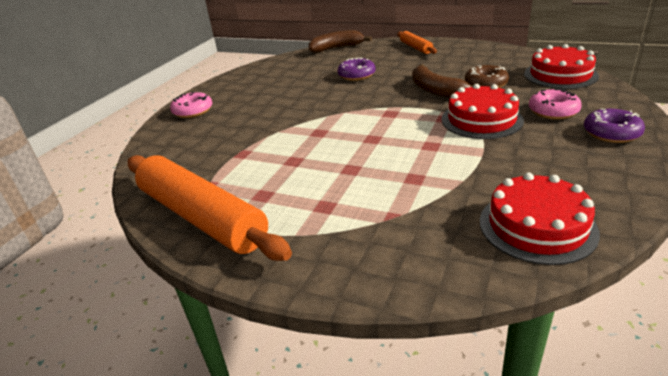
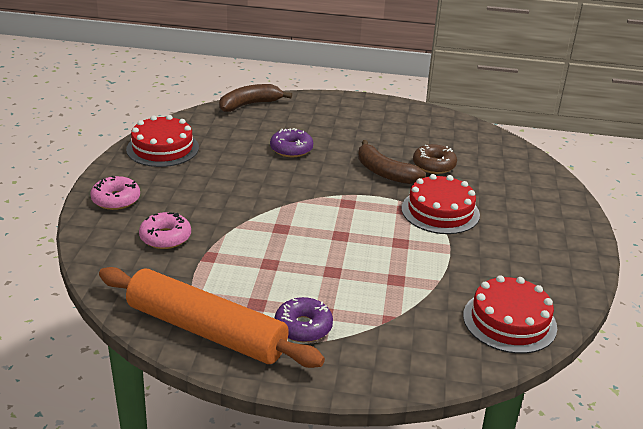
camera: 20 degrees left, 0 degrees up
(416, 47) = (345, 109): orange rolling pin -> none
(553, 111) = (503, 201): pink donut -> pink donut (165, 237)
(560, 75) = (503, 155): red cake -> red cake (162, 148)
(611, 133) = (556, 226): purple donut -> purple donut (303, 327)

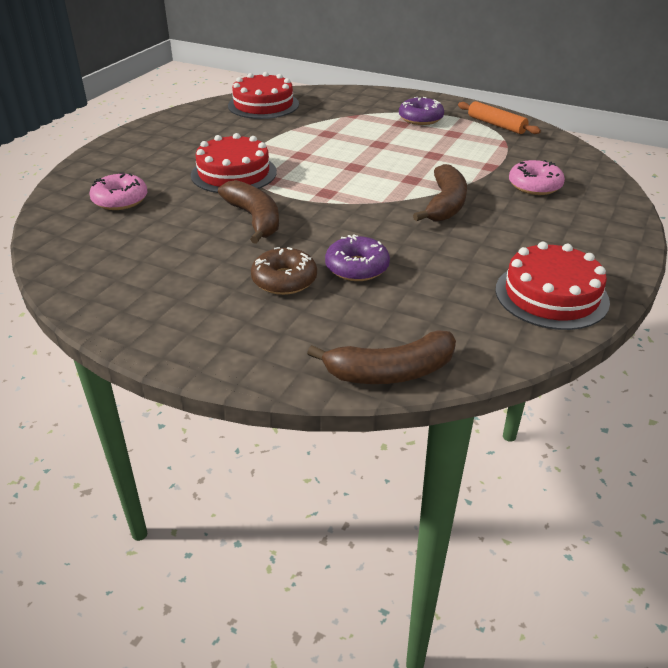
camera: 160 degrees left, 5 degrees up
(116, 200) = (600, 229): pink donut -> pink donut (120, 200)
(206, 331) = (496, 125): orange rolling pin -> orange rolling pin, size x0.48
(244, 205) = (445, 204): none -> brown banana
(434, 165) = (183, 220): brown donut -> brown donut (284, 280)

